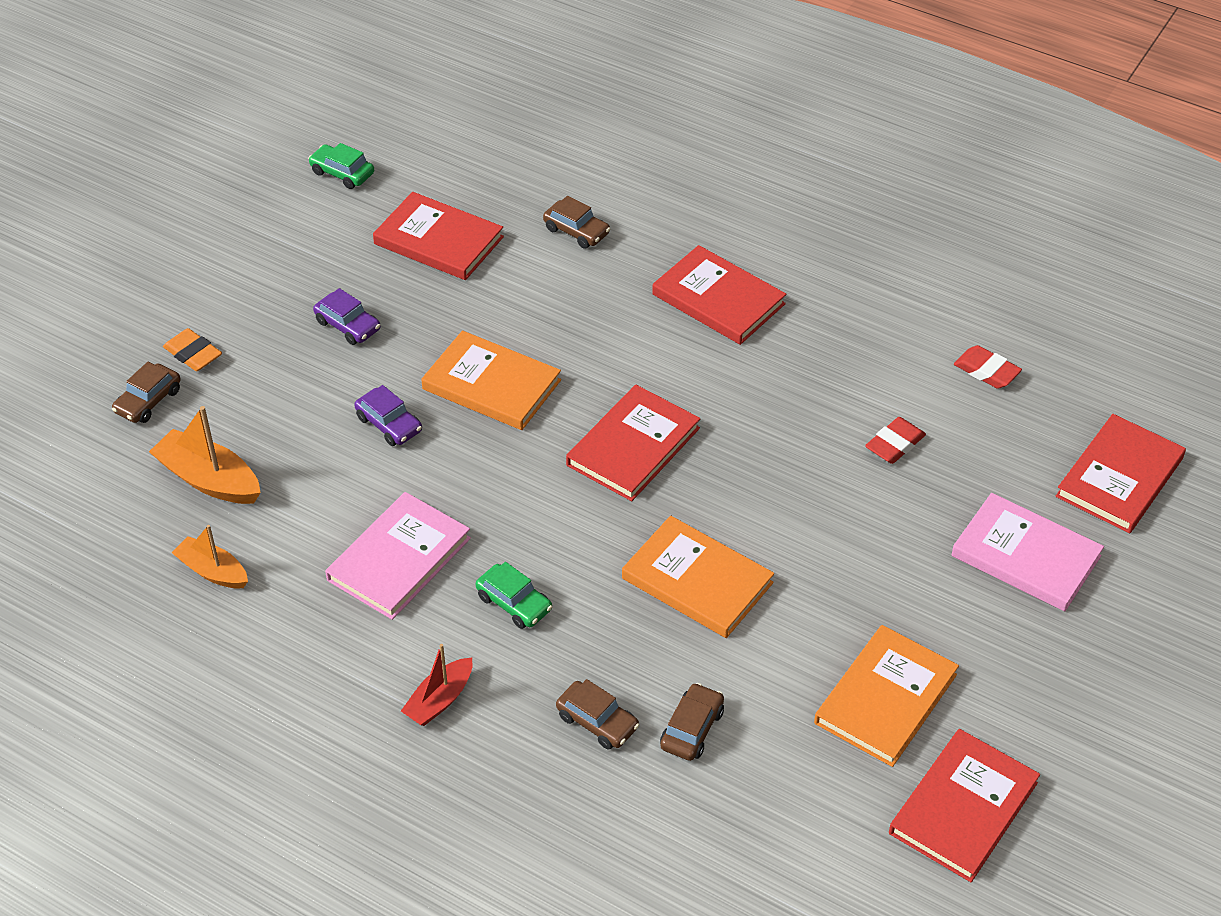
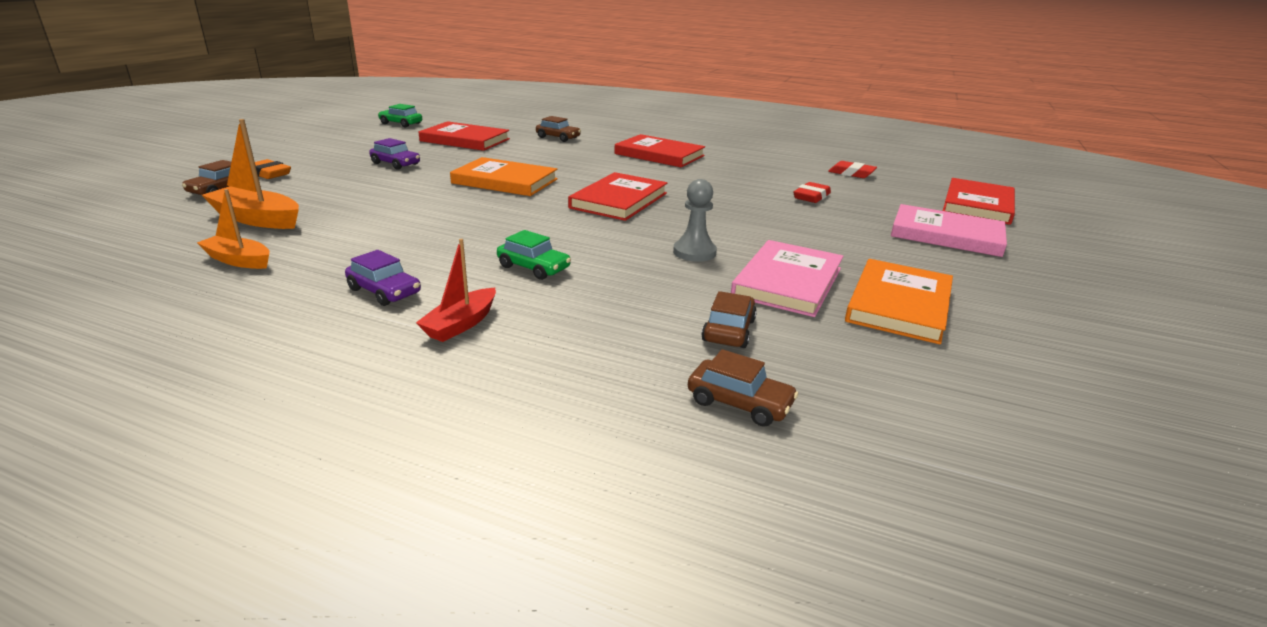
camera: 10 degrees left, 20 degrees down
(389, 424) = (423, 195): purple car -> purple car (384, 291)
(399, 559) = (425, 250): pink book -> pink book (787, 282)
(597, 721) = (630, 330): brown car -> brown car (739, 403)
(697, 581) = (694, 252): orange book -> grey pawn
(963, 808) = (1033, 368): red book -> none

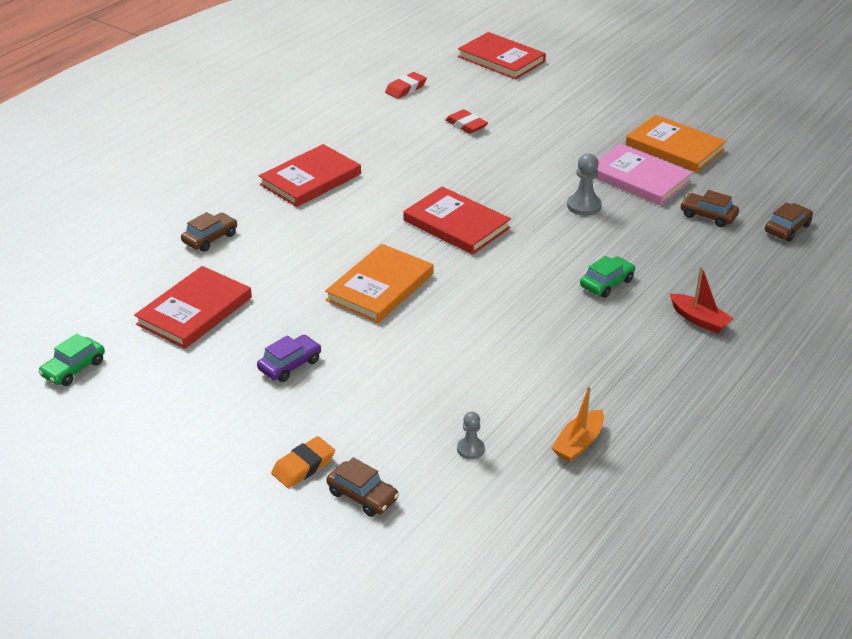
camera: 75 degrees left, 10 degrees up
(257, 219) = (470, 449): orange boat -> grey pawn
(384, 291) = (646, 356): purple car -> none
(946, 235) = (562, 93): pink book -> none

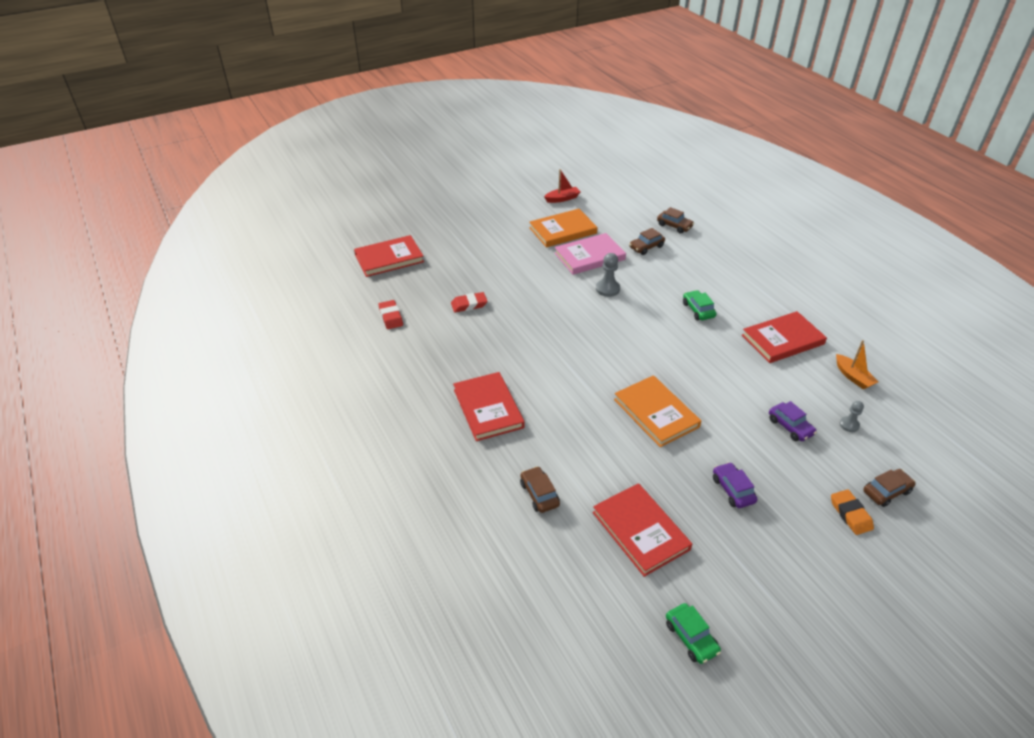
camera: 65 degrees left, 5 degrees up
(430, 396) = (790, 426): none -> purple car
(456, 224) = (597, 351): red book -> red book (782, 340)
(699, 320) = (749, 289): red boat -> red boat (562, 199)
(787, 228) = (674, 226): brown car -> brown car turned 150 degrees clockwise

